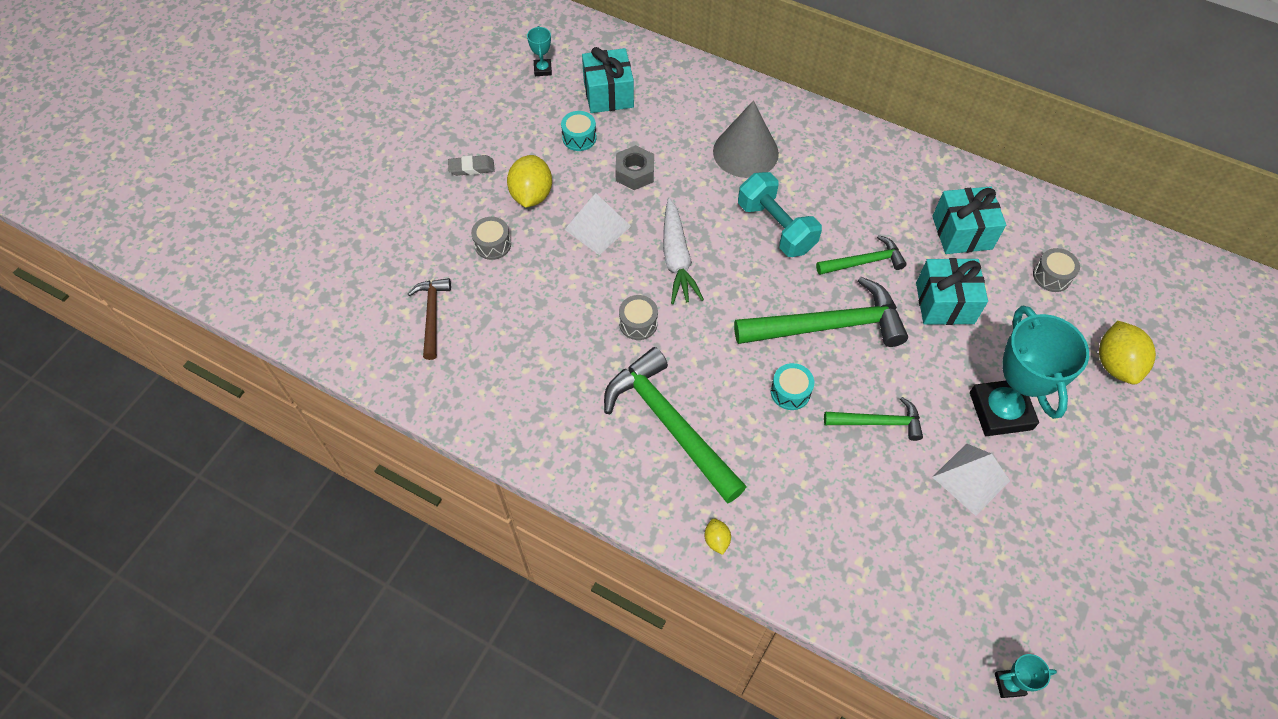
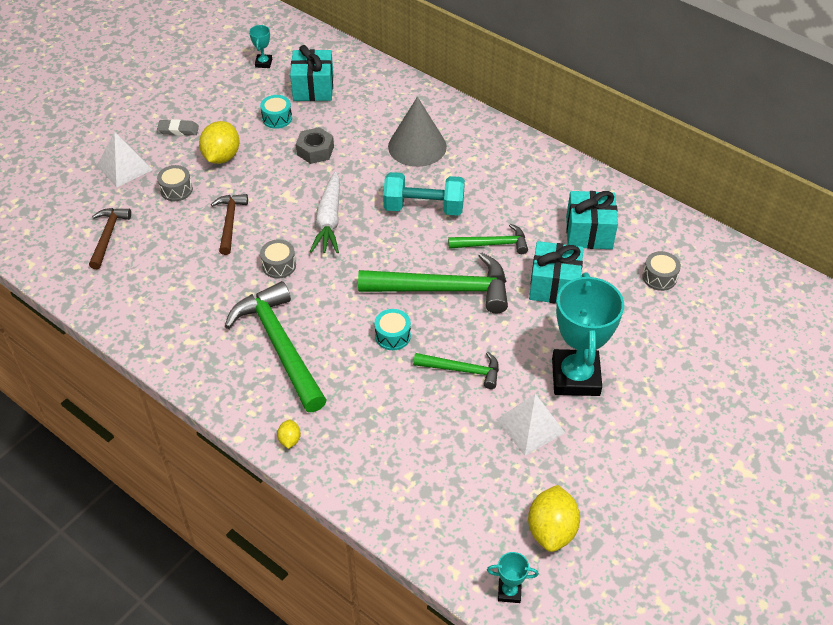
camera: 10 degrees right, 10 degrees down
(566, 277) = (229, 222): none -> brown hammer
(597, 227) = (269, 188): white pyramid -> white pyramid (124, 167)
(776, 227) = (424, 207): turquoise dumbbell -> turquoise dumbbell turned 60 degrees counterclockwise
(1115, 364) = (694, 355): yellow lemon -> yellow lemon (551, 530)

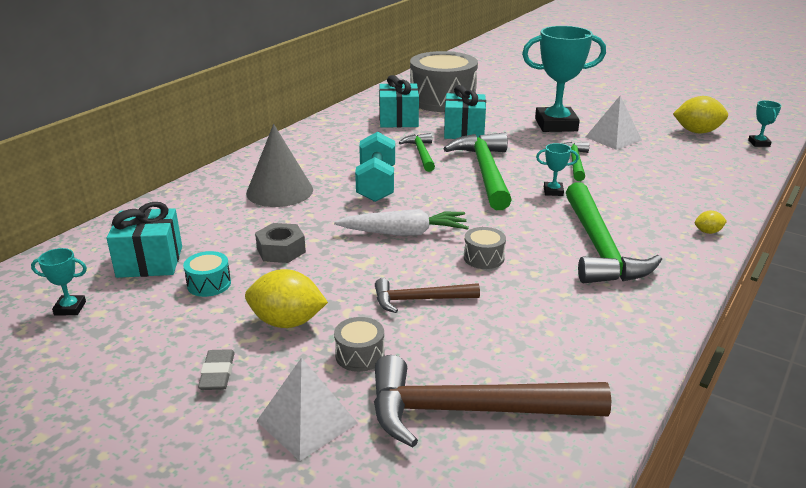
camera: 95 degrees left, 20 degrees down
(108, 236) = (471, 411): brown hammer -> brown hammer, size x1.84
(280, 346) = (599, 247): green hammer -> green hammer turned 60 degrees counterclockwise
(392, 336) = (553, 191): turquoise drum -> turquoise trophy
(659, 277) = (442, 100): grey drum -> grey drum, size x2.47

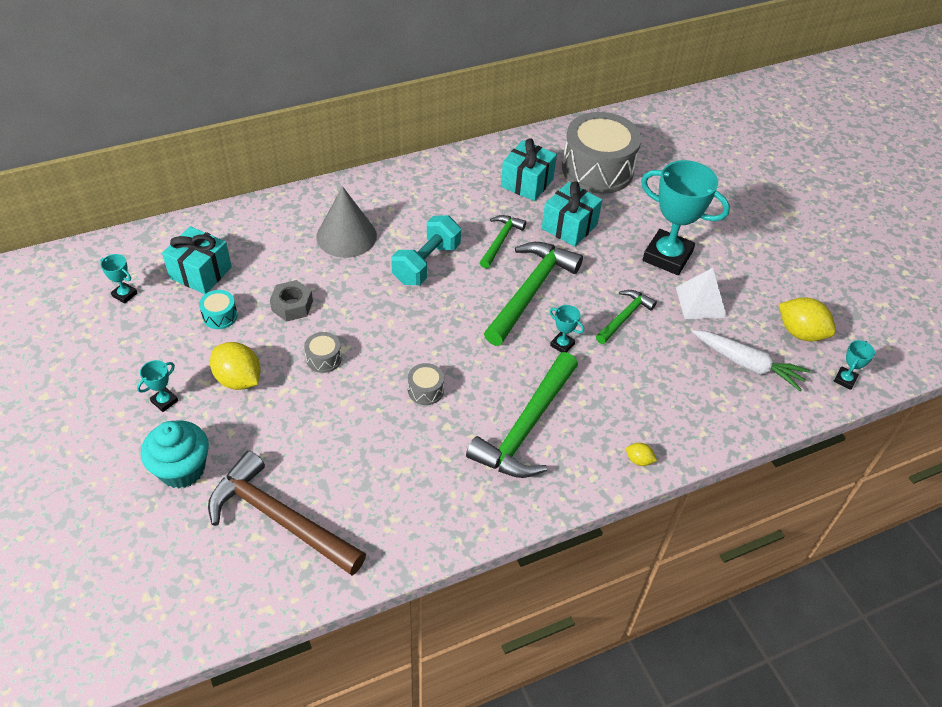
camera: 30 degrees right, 20 degrees up
(217, 374) = (164, 401): grey eraser -> turquoise trophy
(307, 422) = (182, 469): white pyramid -> turquoise cupcake
(360, 355) = (257, 434): grey drum -> grey drum (324, 359)
(404, 233) = (394, 332): white carrot -> white carrot (747, 364)
(420, 300) = (339, 407): brown hammer -> none

